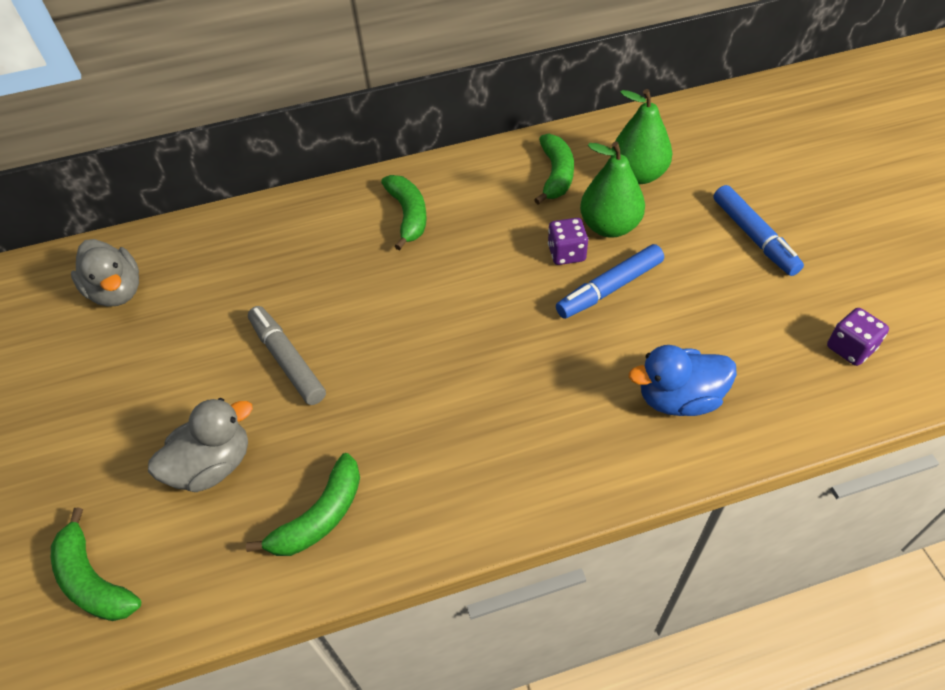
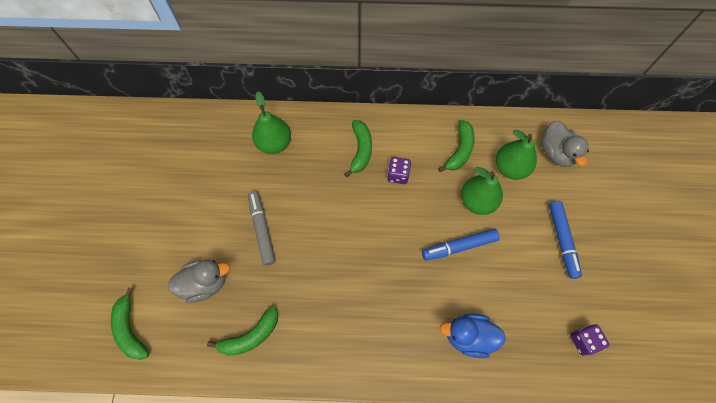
camera: 15 degrees right, 15 degrees up
(117, 291) = (183, 148): grey duck -> grey duck (556, 153)
(268, 244) = (274, 143): none -> green pear
(566, 253) = (443, 212): purple dice -> purple dice (398, 175)

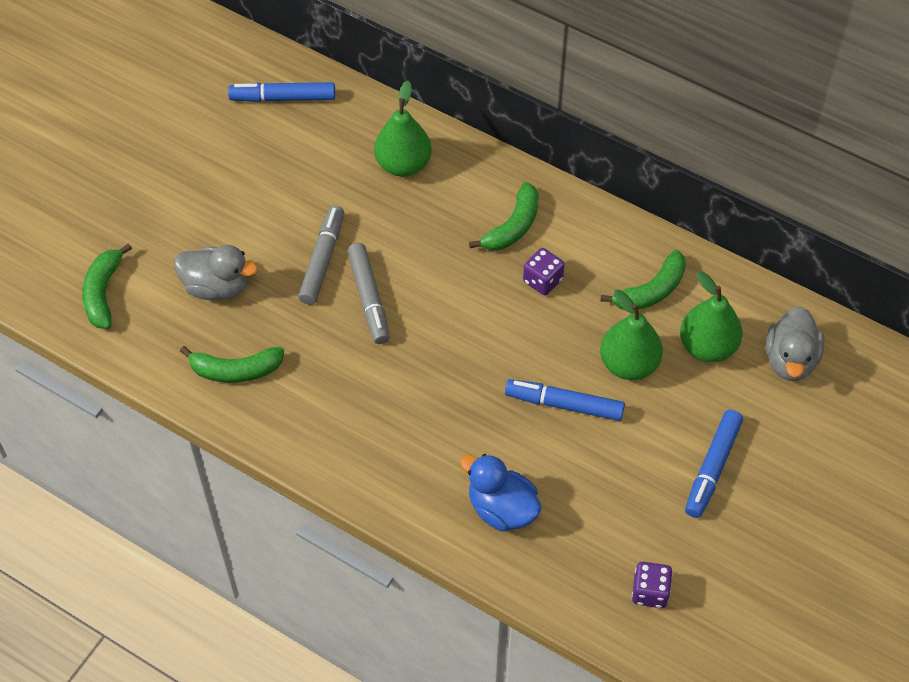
camera: 30 degrees right, 10 degrees down
(176, 136) = (283, 98): none -> blue marker
(305, 240) = (369, 298): none -> grey marker

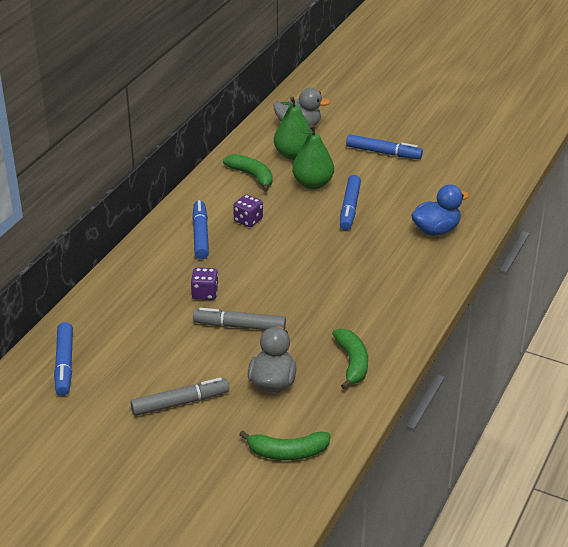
camera: 95 degrees left, 20 degrees down
(369, 298) = (274, 299): grey marker -> grey marker (180, 402)
(403, 164) = (141, 291): green pear -> none
(501, 509) = (436, 230): blue duck -> blue duck turned 150 degrees counterclockwise
(513, 226) = (200, 235): green banana -> blue marker
(650, 592) = (475, 173): purple dice -> purple dice (205, 293)

